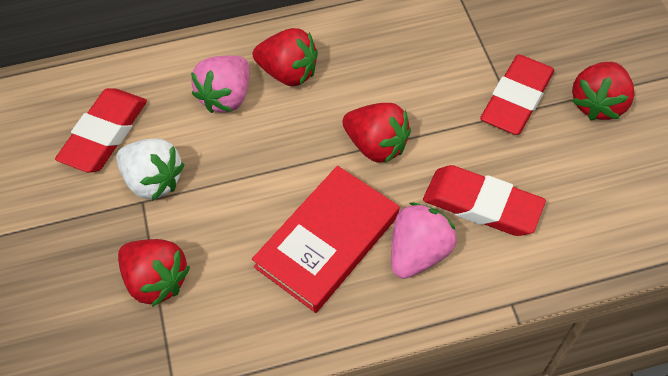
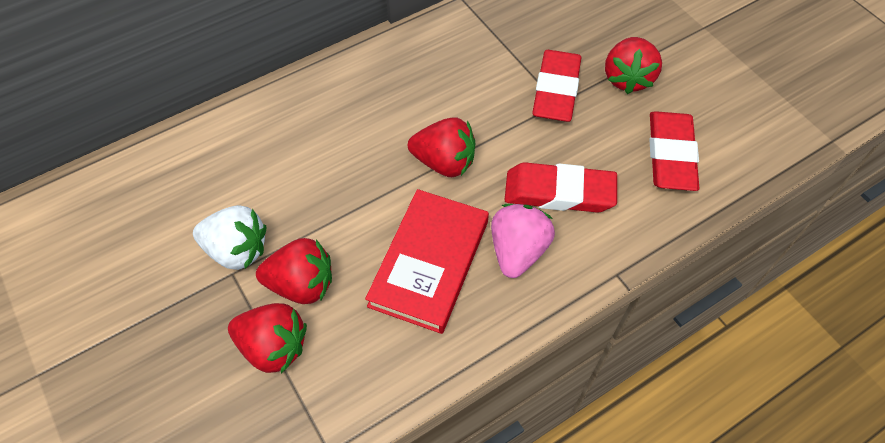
camera: 20 degrees left, 0 degrees up
(105, 134) = (170, 217): red eraser -> red eraser (671, 155)
(226, 97) = (283, 151): pink strawberry -> none
(288, 73) = (337, 115): red strawberry -> red strawberry (301, 284)

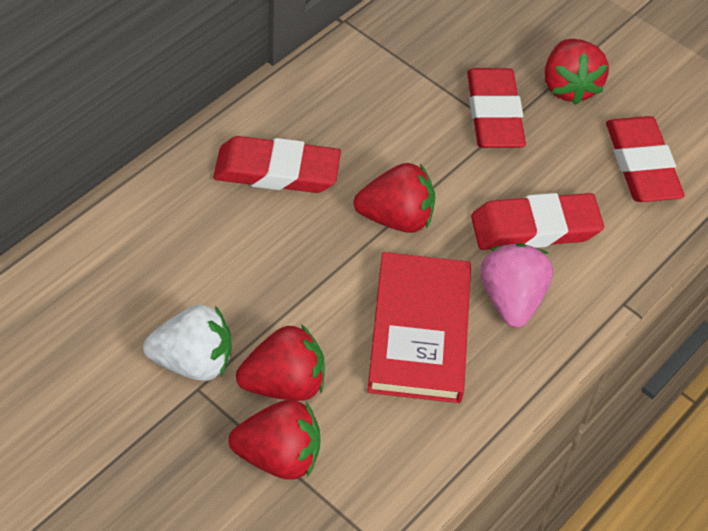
camera: 20 degrees left, 5 degrees down
(362, 106) = (277, 171): none -> red eraser

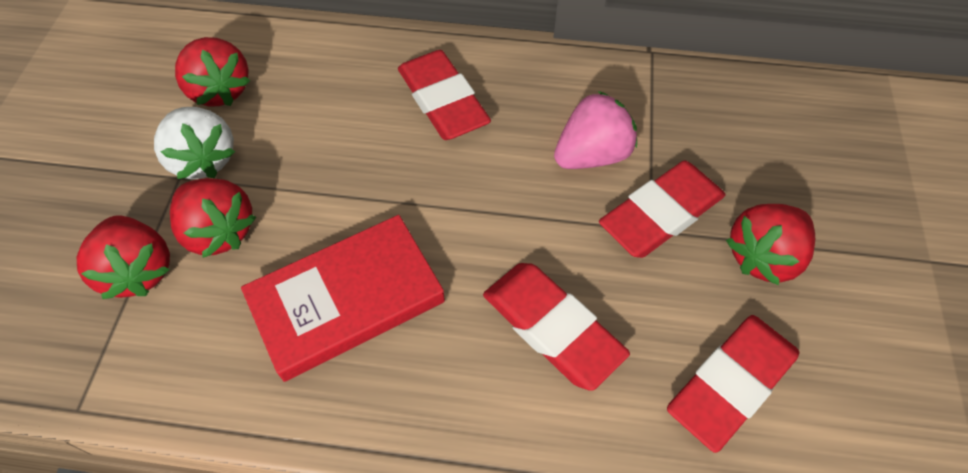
camera: 60 degrees right, 5 degrees up
(396, 218) = (464, 209): red strawberry -> red strawberry (220, 90)
(511, 299) = (444, 357): pink strawberry -> pink strawberry (592, 155)

